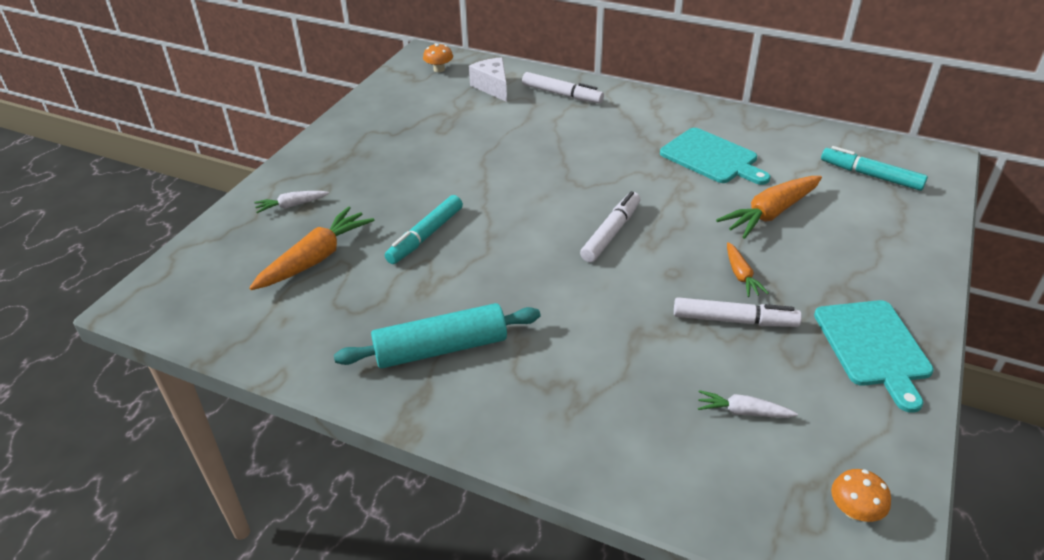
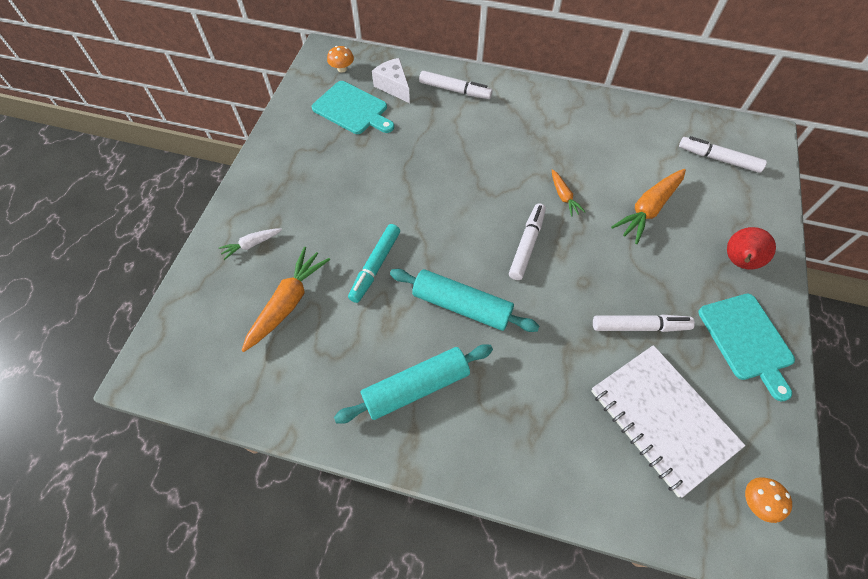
camera: 10 degrees left, 20 degrees up
(517, 280) = (462, 305): none -> turquoise rolling pin
(712, 157) = (592, 152): turquoise cutting board -> turquoise cutting board (352, 109)
(741, 275) = (636, 278): orange carrot -> orange carrot (563, 196)
(743, 412) = (662, 419): white carrot -> white notebook
(870, 175) = (718, 159): turquoise marker -> white marker
(877, 271) = (738, 262): none -> red pear

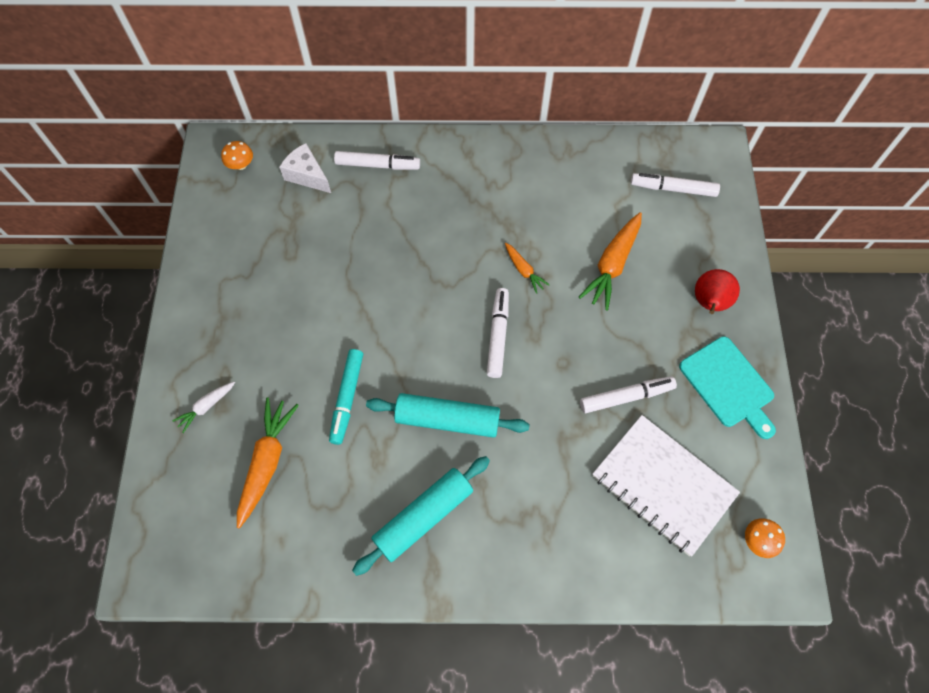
camera: 15 degrees left, 5 degrees up
(352, 109) = (268, 215): turquoise cutting board -> none

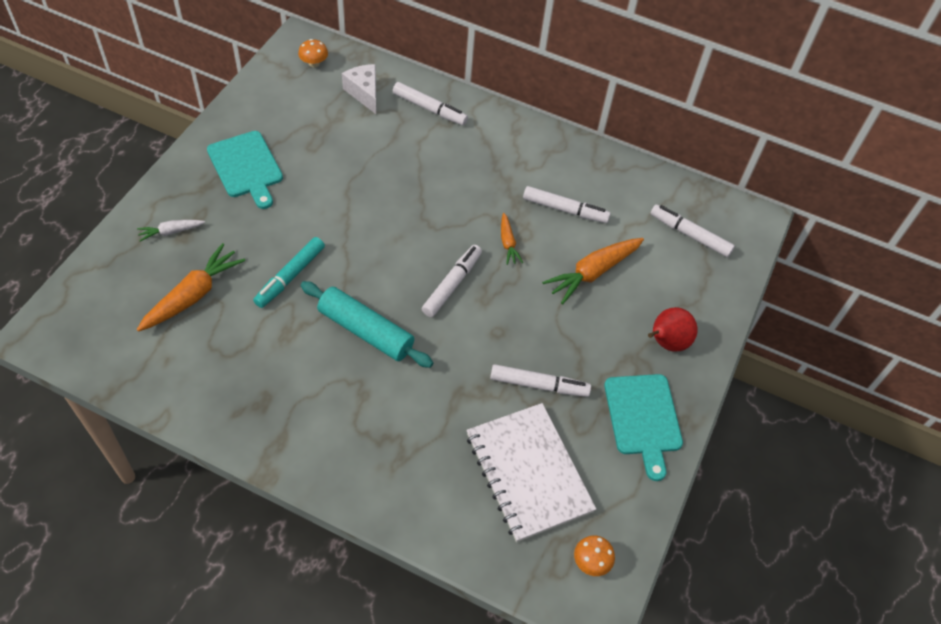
camera: 20 degrees right, 10 degrees down
(239, 304) = (246, 167): none -> turquoise cutting board
(424, 517) = (297, 398): turquoise rolling pin -> none
(555, 213) = (565, 210): none -> white marker

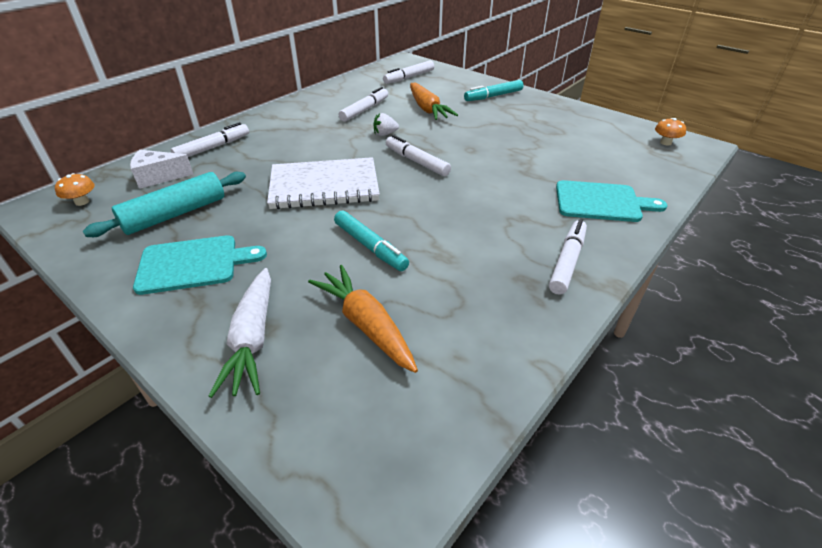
camera: 70 degrees left, 15 degrees down
(171, 232) = (253, 338): white carrot -> white carrot, size x1.84
(366, 331) = (453, 208): turquoise rolling pin -> turquoise rolling pin (175, 214)
(508, 243) = (385, 134): orange carrot -> white strawberry
(528, 473) = (598, 154): white notebook -> white notebook (324, 186)
(539, 385) = (522, 140): white marker -> white marker (567, 262)
(643, 418) = (552, 111): turquoise cutting board -> turquoise cutting board (601, 202)
(666, 342) = (493, 96): red pear -> turquoise marker

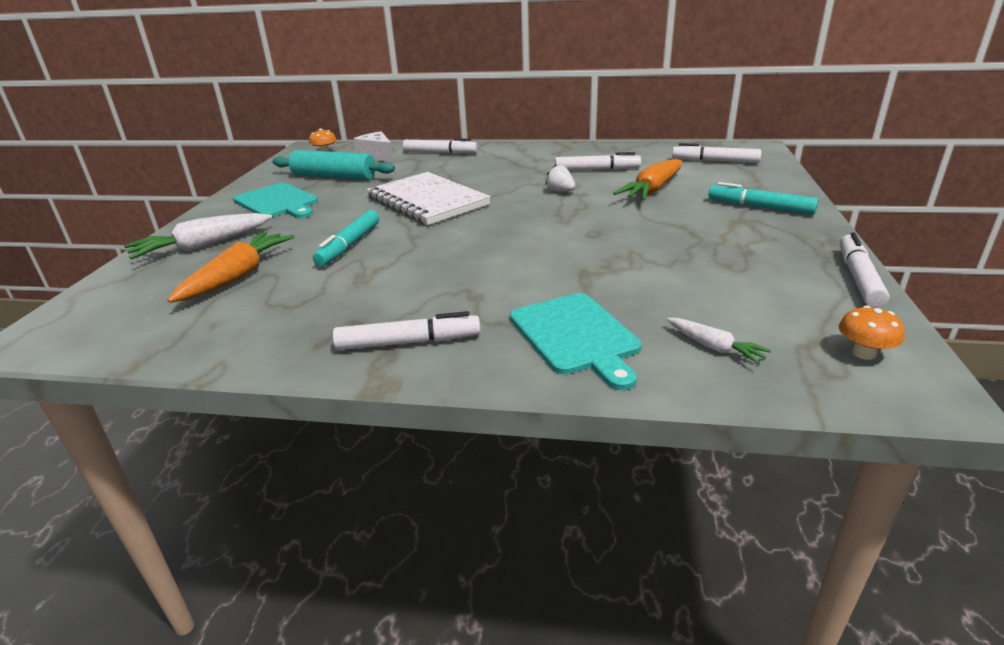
camera: 60 degrees right, 10 degrees down
(416, 162) = (524, 219): white marker -> white marker (858, 278)
(639, 171) = (714, 347): none -> white carrot

